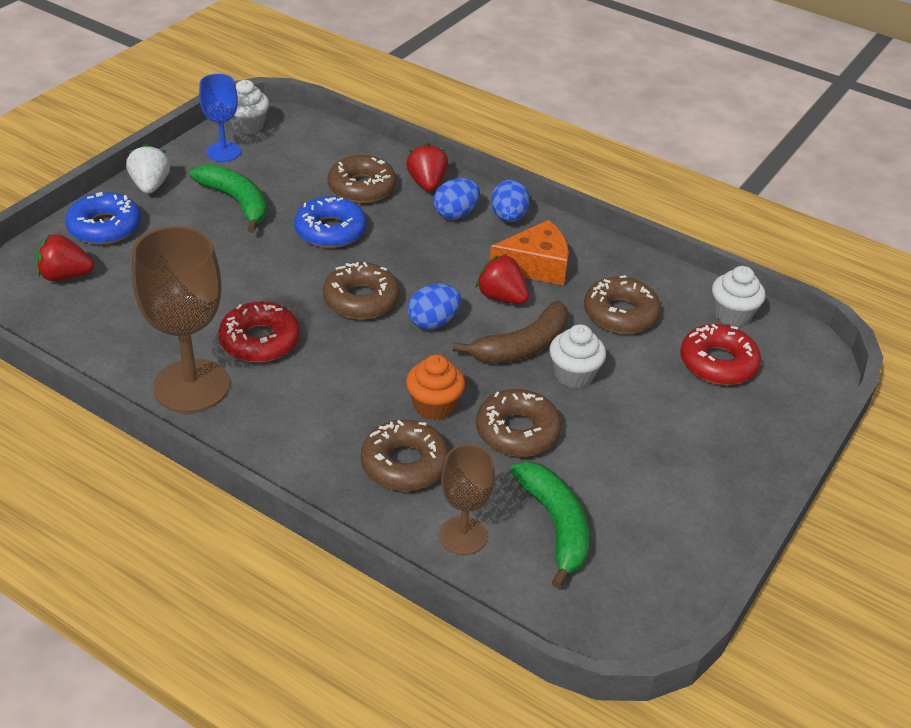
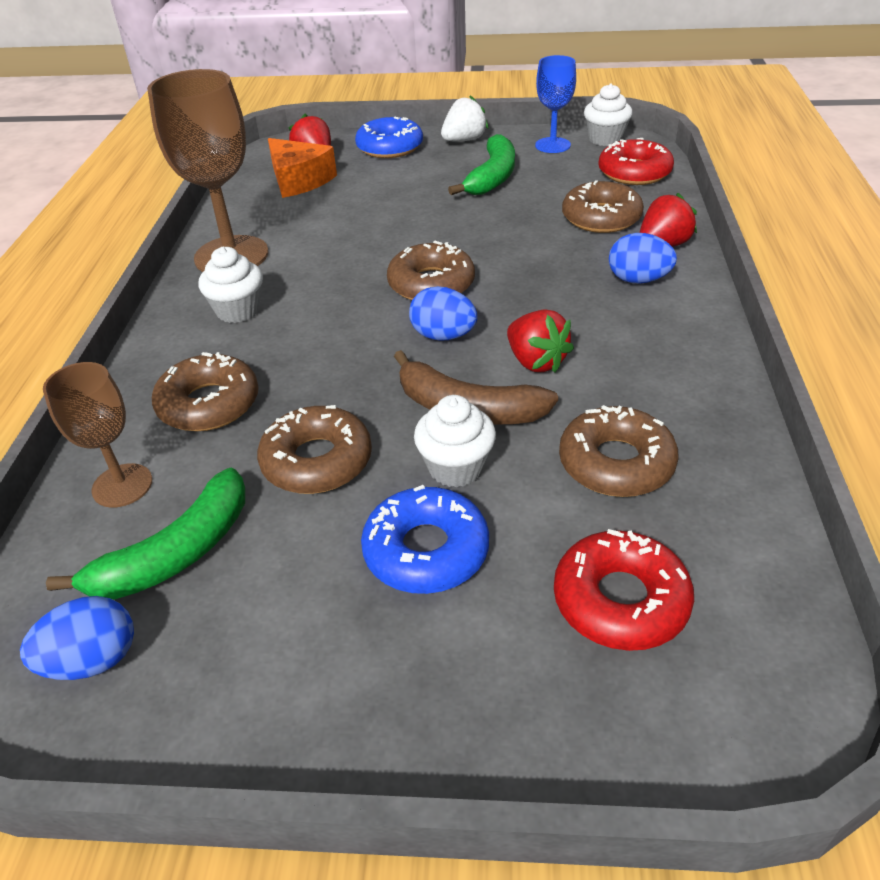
camera: 65 degrees right, 0 degrees up
(260, 341) = (318, 260): red donut -> red donut (634, 172)
(330, 230) = (513, 229): blue donut -> blue donut (426, 550)
(434, 406) = (312, 387): orange cupcake -> none
(501, 297) = (536, 362): red strawberry -> red strawberry turned 135 degrees clockwise
(508, 217) = (682, 312): blue egg -> blue egg (93, 660)
(535, 265) = (622, 363): orange cheese -> orange cheese (299, 180)
(732, 315) = (750, 577): white cupcake -> white cupcake (238, 310)

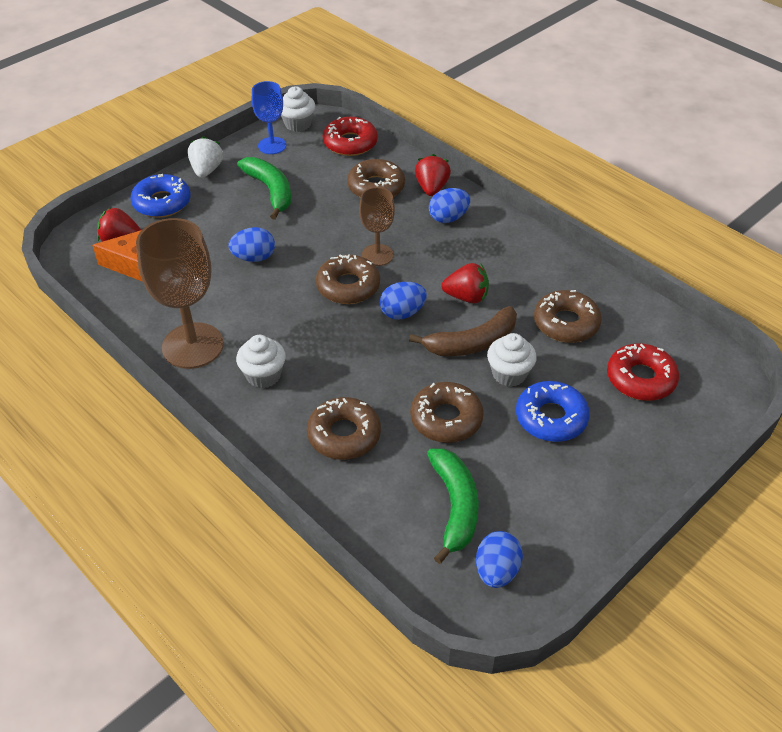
camera: 50 degrees left, 5 degrees up
(122, 485) = (374, 504): brown goblet -> brown goblet (377, 255)
(390, 219) = (254, 258): none -> blue egg

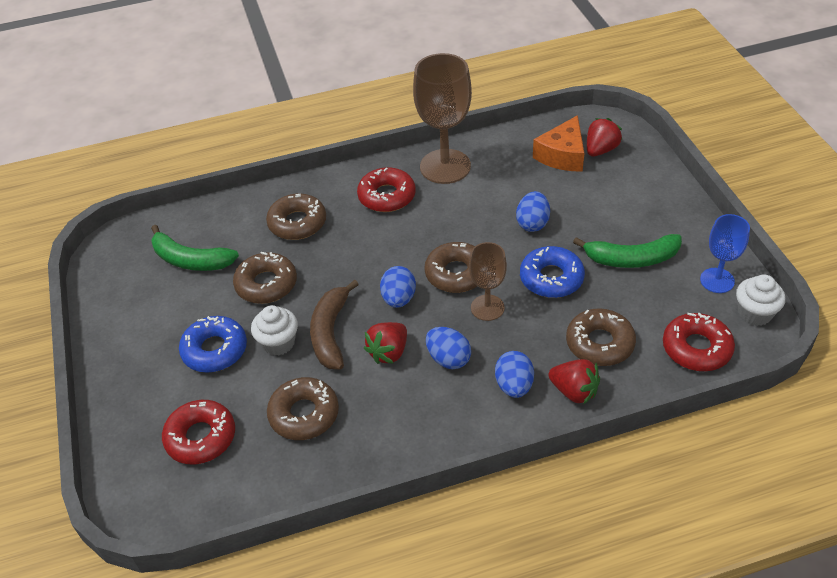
camera: 120 degrees right, 0 degrees up
(162, 203) = (647, 182): blue donut -> blue donut (551, 278)
(206, 170) = (689, 221): white strawberry -> none
(263, 375) = (387, 196): white cupcake -> red donut
(496, 571) = (128, 262): blue egg -> blue egg (448, 359)

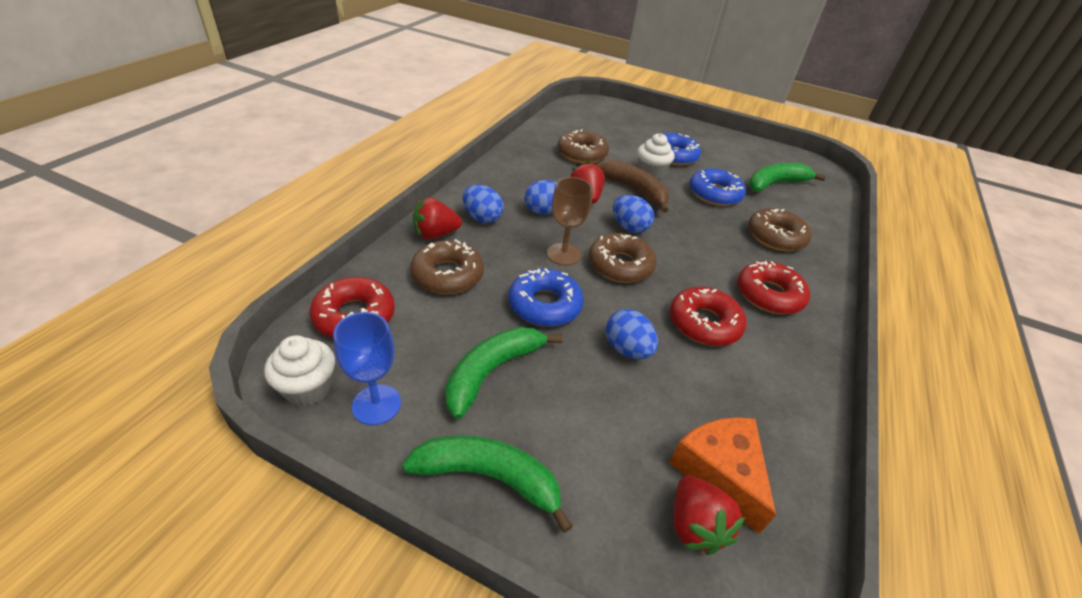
camera: 125 degrees right, 5 degrees down
(201, 437) = (612, 128): red donut -> red donut (704, 323)
(266, 284) = (714, 194): brown donut -> blue donut
(445, 166) = (786, 359): brown goblet -> none
(680, 215) = (489, 478): none -> green banana

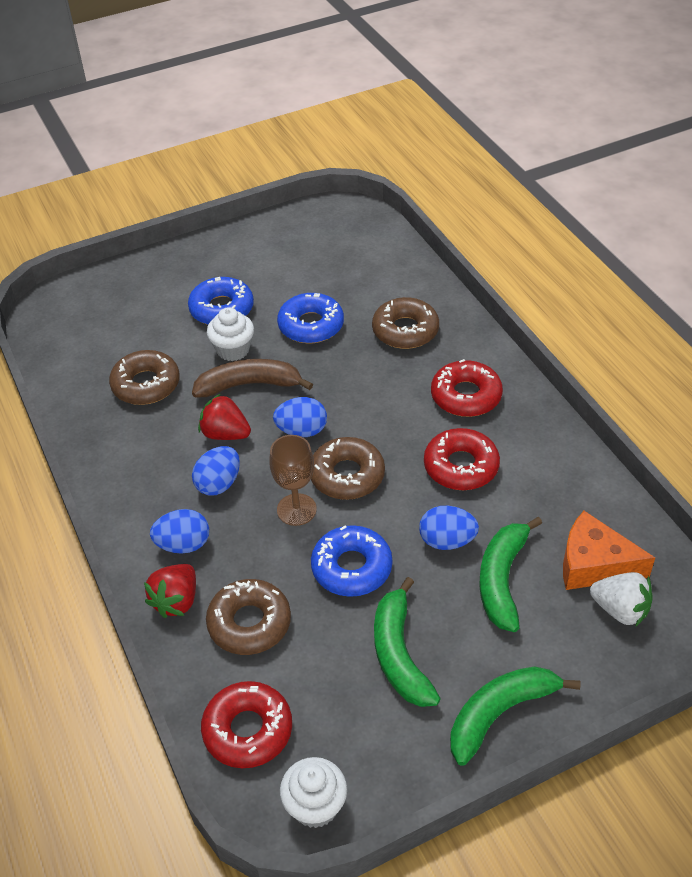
camera: 45 degrees left, 5 degrees up
(376, 404) = (373, 759): blue goblet -> none
(694, 526) = (620, 610): red strawberry -> white strawberry
(775, 184) = (337, 266): green banana -> green banana (502, 579)

